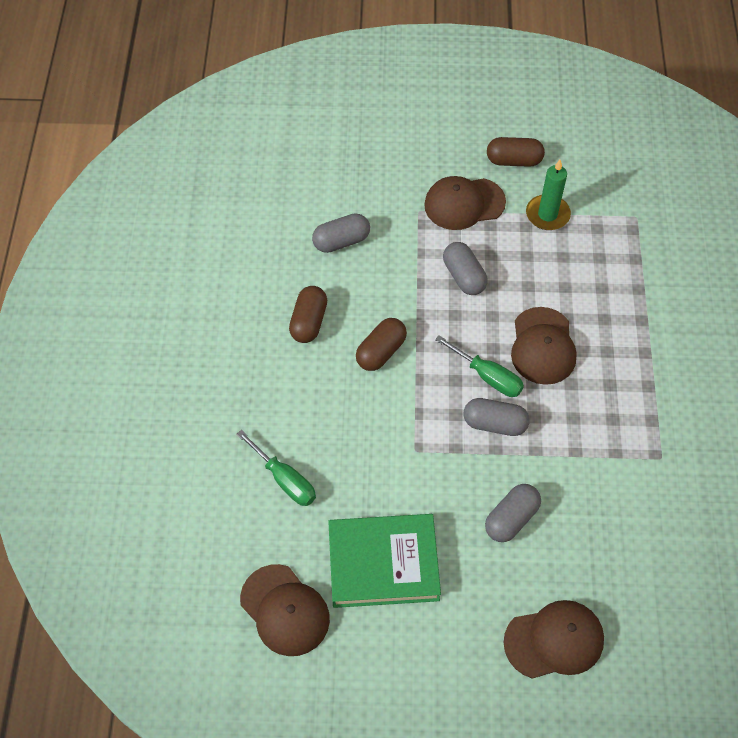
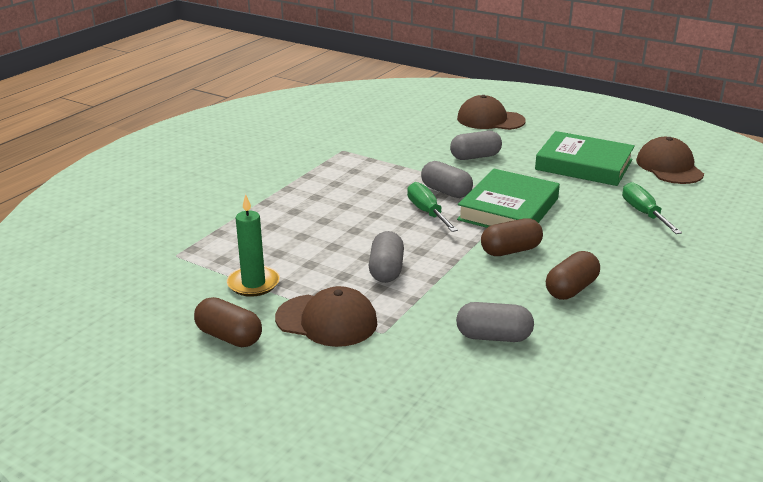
camera: 150 degrees left, 30 degrees down
(417, 420) = (508, 209): none -> green book
(542, 346) = (363, 213): brown cap -> none

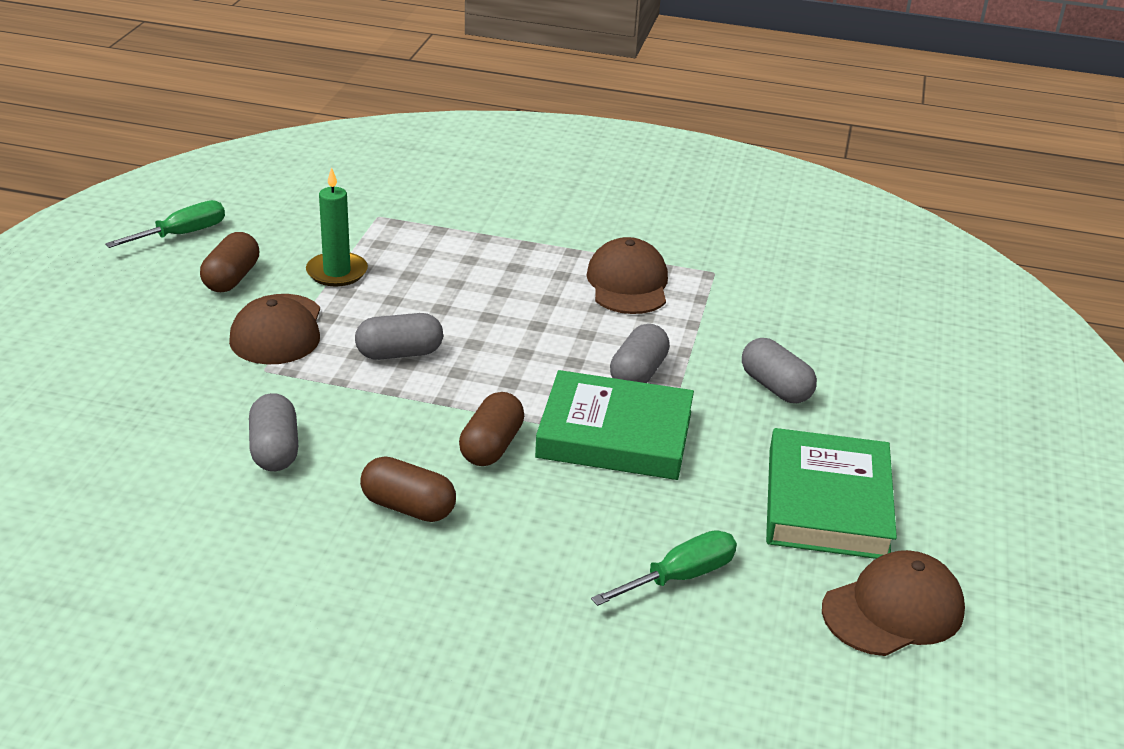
camera: 70 degrees right, 5 degrees up
(427, 212) = (566, 365): green screwdriver -> green screwdriver (182, 234)
(490, 120) = (937, 388): brown cap -> brown cap (628, 283)
(510, 250) = (491, 446): brown capsule -> brown capsule turned 60 degrees clockwise

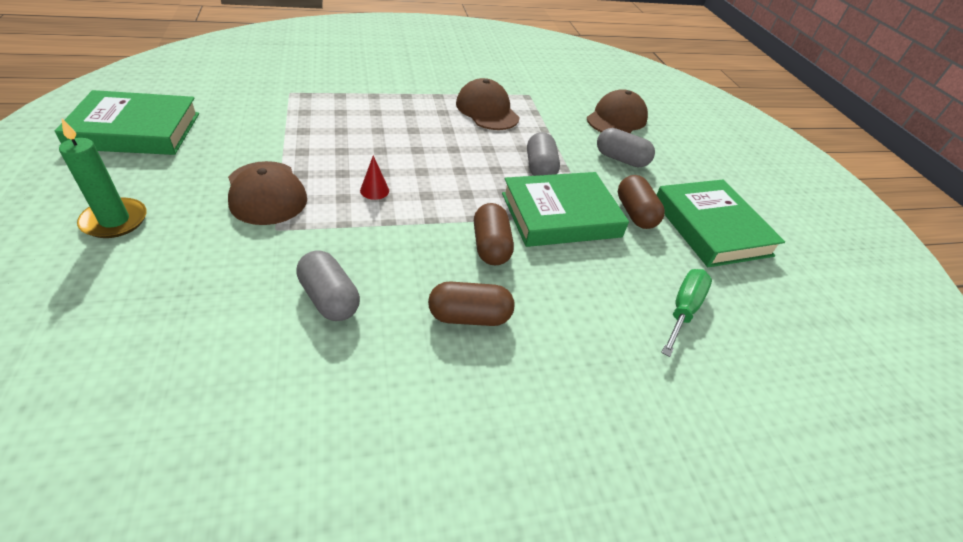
camera: 30 degrees left, 10 degrees up
(182, 234) = (136, 130): green screwdriver -> green book
(231, 278) = (201, 158): brown capsule -> brown capsule (635, 213)
(337, 272) = (285, 138): green candle -> green candle (115, 221)
(399, 353) = (374, 190): grey capsule -> red cone
(893, 610) = (806, 290): brown cap -> brown cap (616, 119)

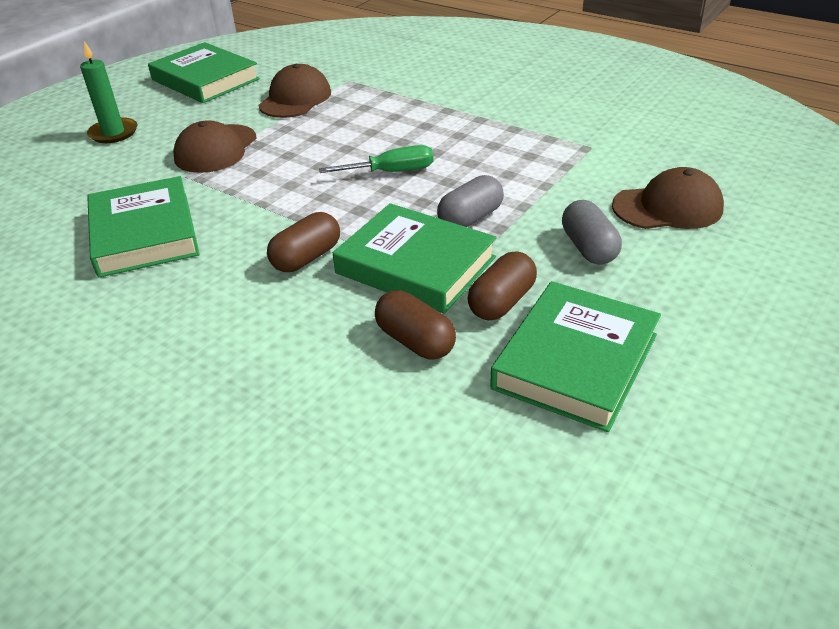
camera: 55 degrees right, 5 degrees down
(329, 298) = (144, 234): grey capsule -> green book
(374, 190) = (290, 177): red cone -> none
(469, 316) = (205, 295): brown capsule -> brown capsule (415, 341)
(487, 110) = (509, 147): brown cap -> brown cap (295, 99)
(683, 310) = (388, 403): green screwdriver -> green screwdriver (392, 172)

